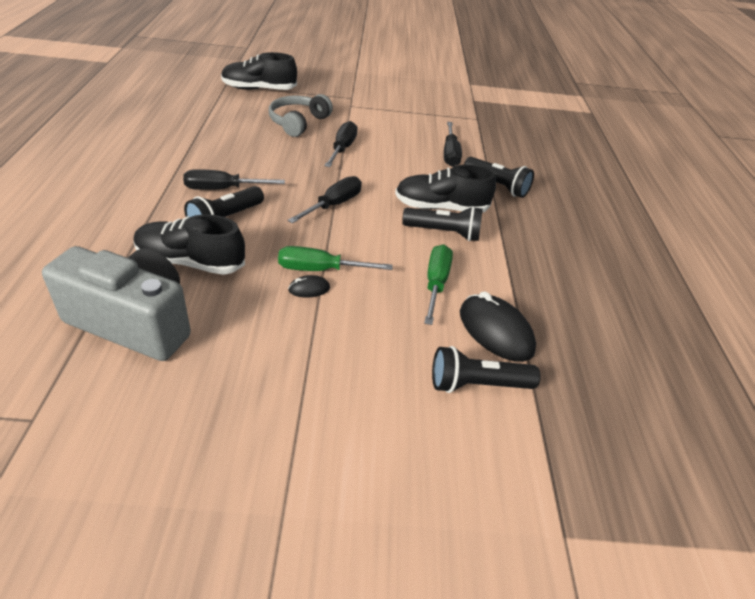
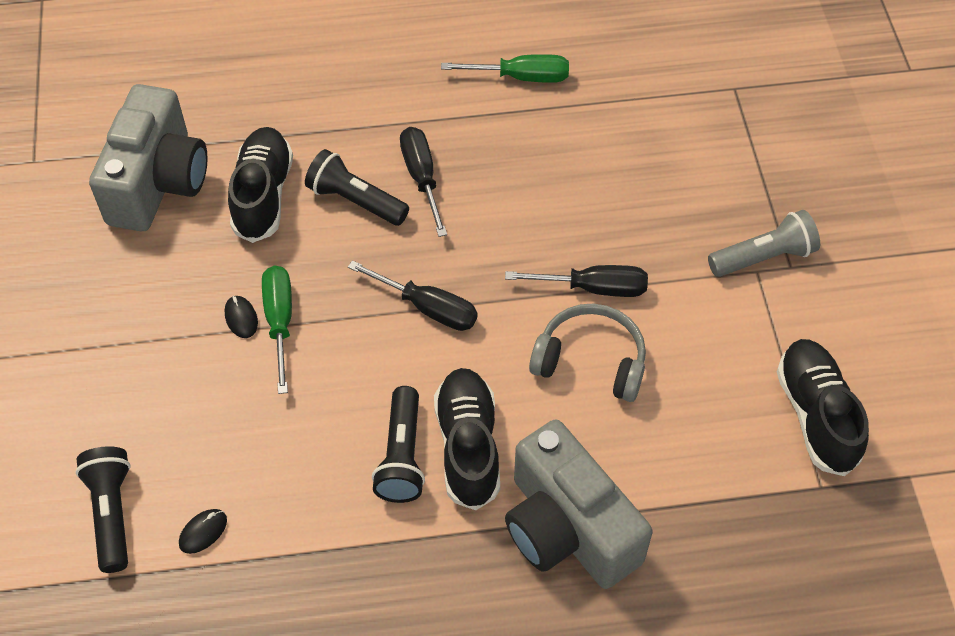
camera: 85 degrees right, 15 degrees up
(259, 89) = (743, 133): black shoe -> black shoe (816, 415)
(298, 122) = (652, 212): grey headphones -> grey headphones (590, 361)
(343, 102) = (763, 257): none -> grey flashlight
(436, 283) = (283, 455): green screwdriver -> green screwdriver (522, 77)
(450, 154) = (647, 447): black screwdriver -> none
(495, 331) = (203, 532): black mouse -> black mouse, size x0.47
(497, 186) = (567, 528): black flashlight -> grey camera

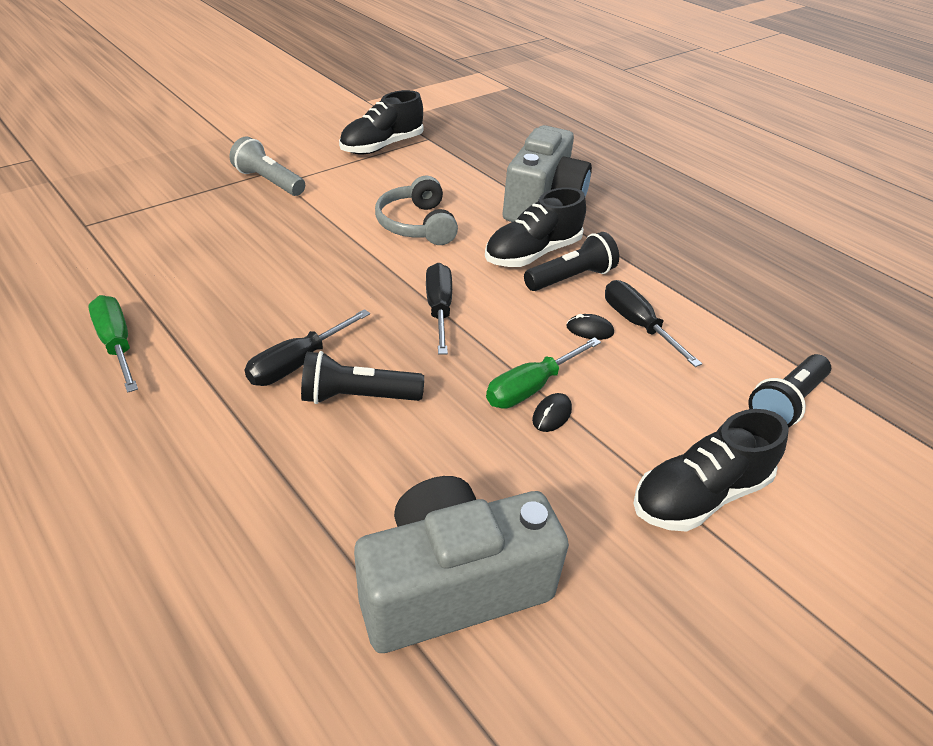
camera: 125 degrees left, 15 degrees down
(203, 532) = (732, 346): black mouse -> black mouse (589, 330)
(263, 195) = (400, 472): black shoe -> black shoe (699, 495)
(355, 201) = (357, 397): black flashlight -> black flashlight turned 90 degrees clockwise
(594, 288) = (351, 238): black screwdriver -> black screwdriver (637, 324)

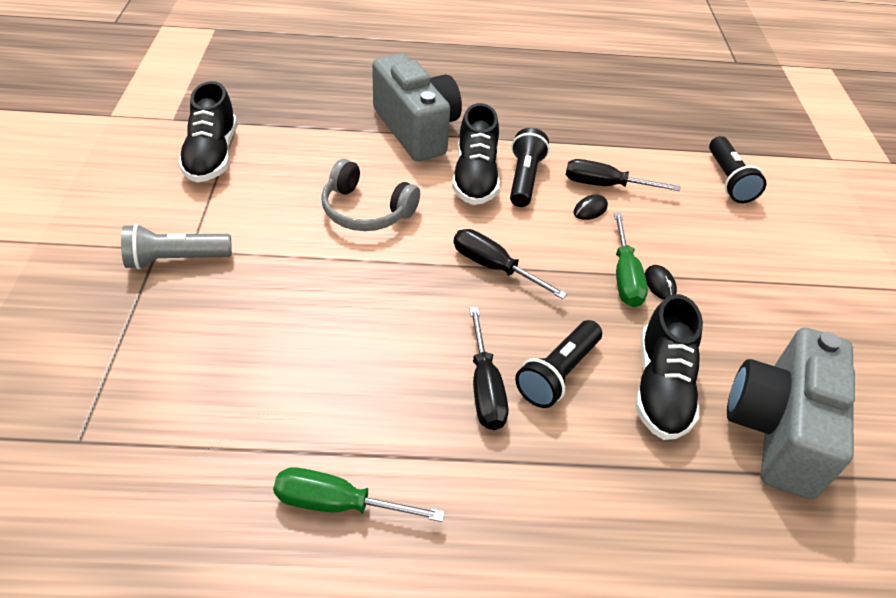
camera: 50 degrees left, 5 degrees up
(699, 495) = (776, 269): black shoe -> black shoe (661, 387)

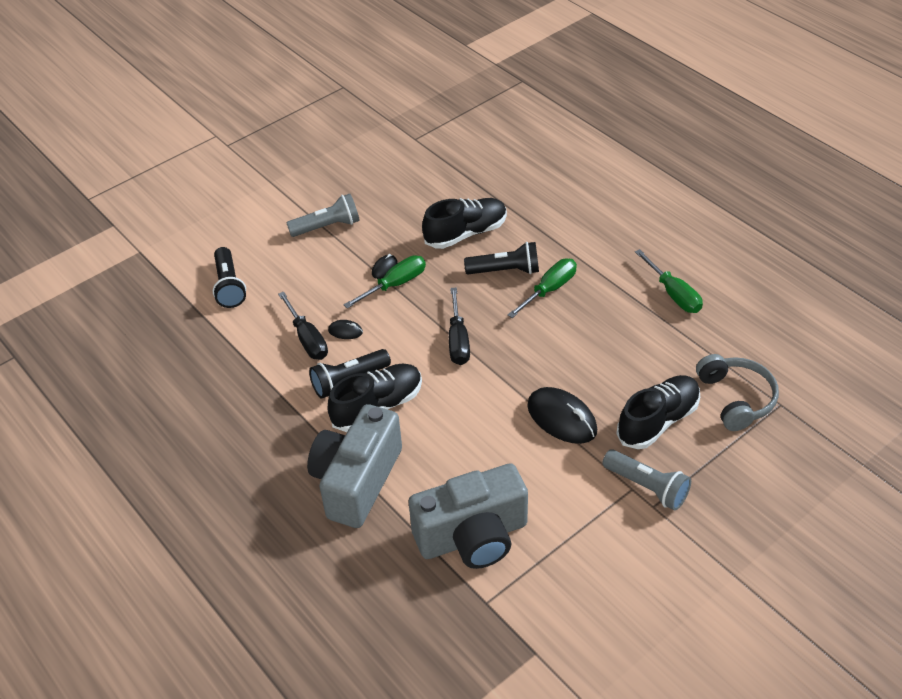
camera: 125 degrees left, 0 degrees up
(212, 156) = (541, 574): black shoe -> black shoe (658, 421)
(314, 264) = (562, 418): none -> black mouse
(366, 210) = (484, 435): grey headphones -> grey headphones (736, 398)
(485, 388) = (550, 289): black screwdriver -> green screwdriver
(728, 180) = (229, 286): black flashlight -> black flashlight turned 120 degrees clockwise
(775, 285) = (327, 226): none -> grey flashlight
(777, 429) = (444, 189): grey camera -> grey camera (473, 536)

